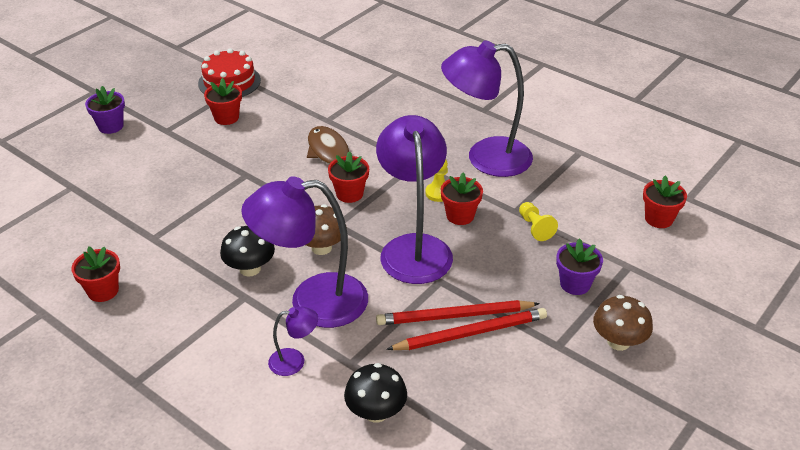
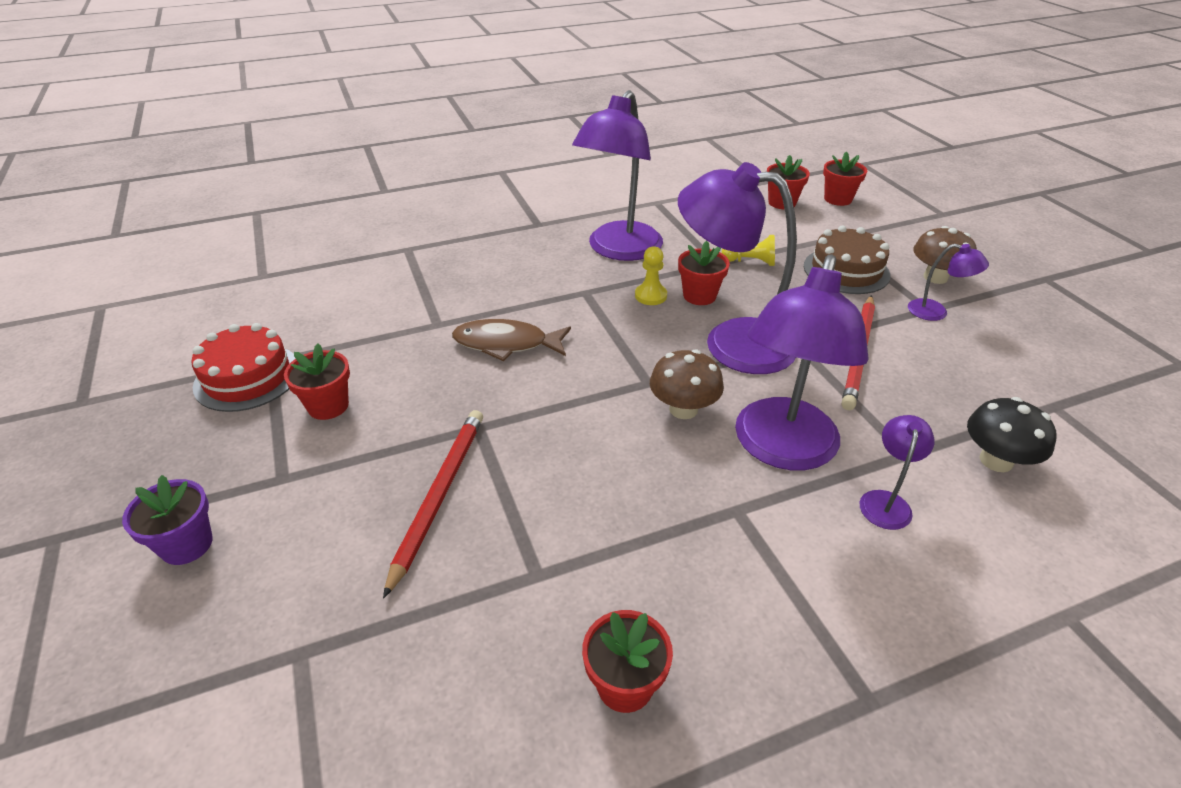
camera: 60 degrees left, 0 degrees up
(250, 269) = (682, 486): black mushroom -> none
(349, 194) = (598, 354): red flower pot -> red flower pot (838, 199)
(471, 333) = (890, 352): red pencil -> red pencil (439, 495)
(556, 351) = (936, 312): none -> purple lamp
(575, 284) = (846, 270): purple flower pot -> brown cake

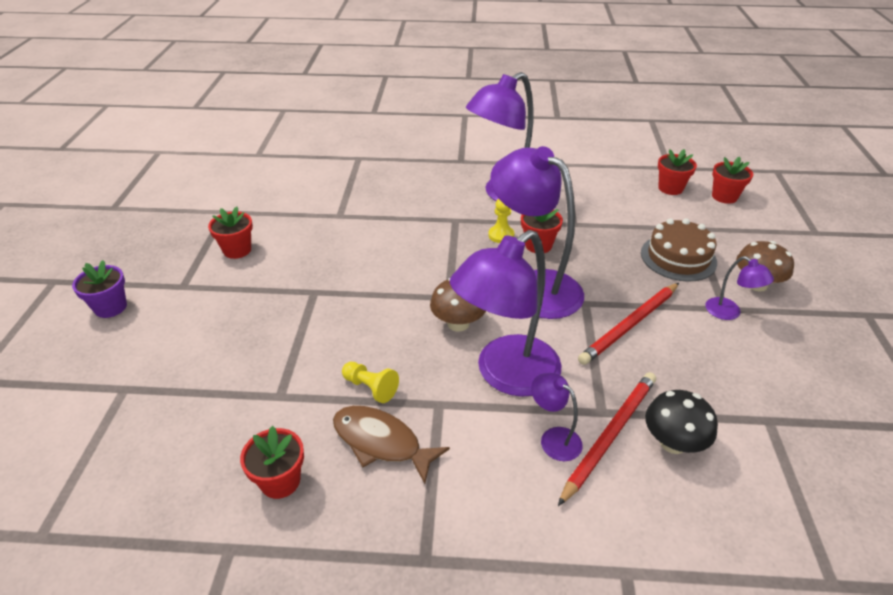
camera: 25 degrees right, 0 degrees up
(247, 377) = (206, 218): red cake -> none
(439, 495) = (259, 327): red pencil -> red pencil (609, 435)
(506, 344) = (373, 241): brown fish -> brown fish (381, 442)
(750, 262) = (601, 230): yellow pawn -> yellow pawn (370, 388)
(886, 501) = (553, 438): purple lamp -> purple lamp turned 90 degrees counterclockwise

